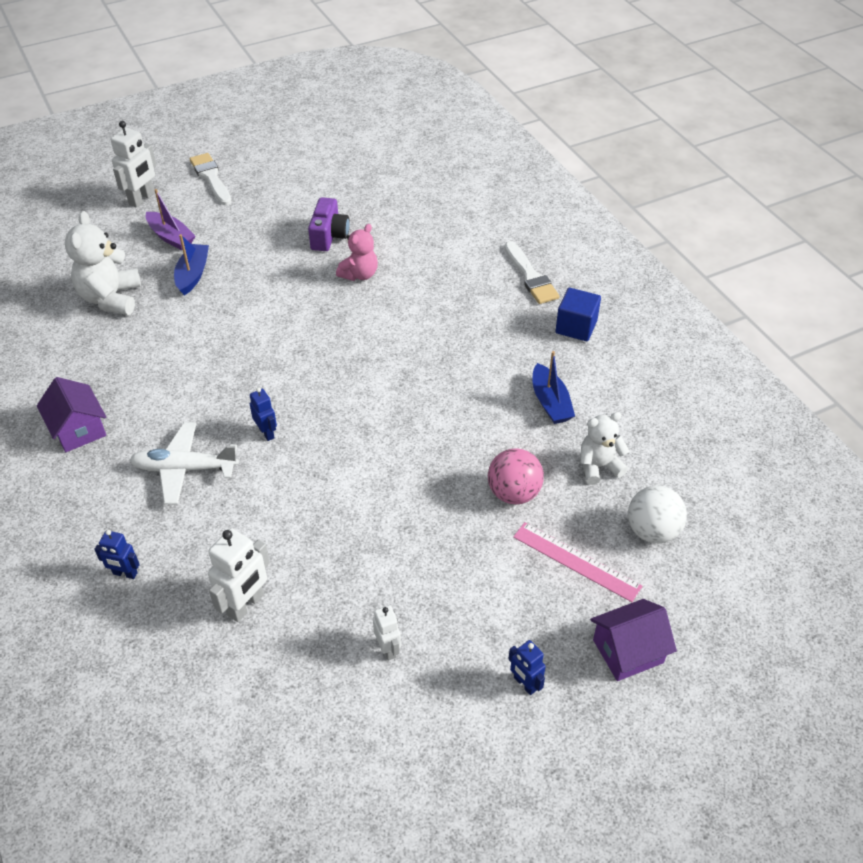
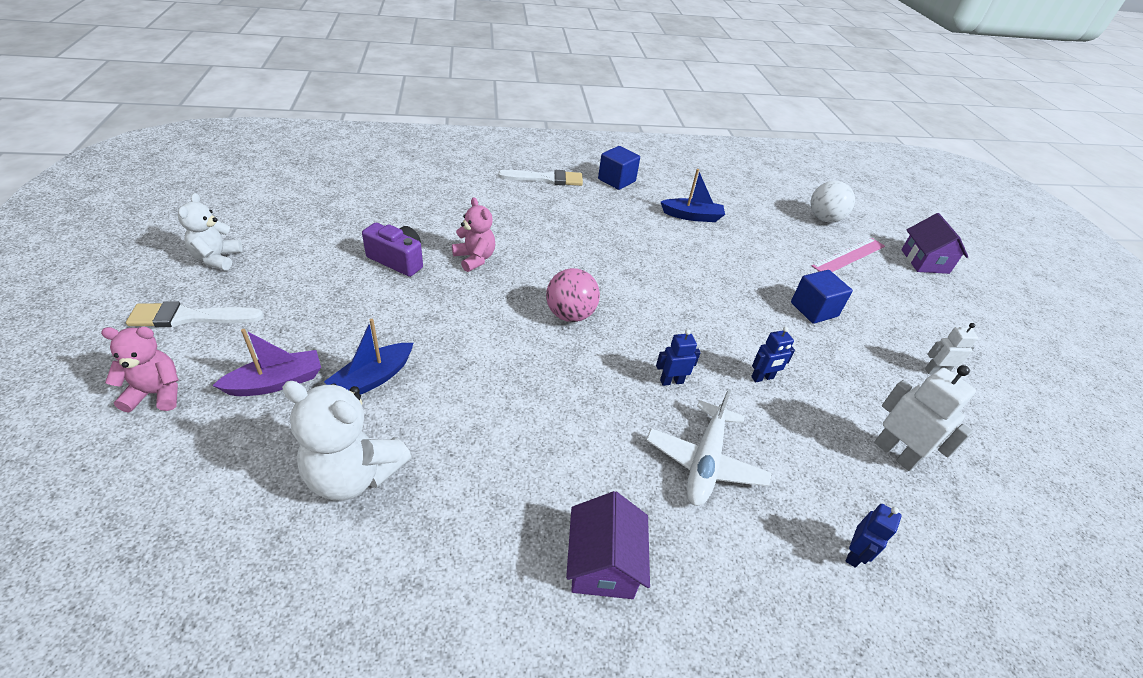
camera: 75 degrees left, 5 degrees down
(78, 429) = (603, 564): purple house -> purple house turned 75 degrees counterclockwise
(142, 199) = (157, 393): white robot -> pink teddy bear
(193, 274) = (372, 379): blue boat -> blue boat turned 75 degrees counterclockwise
(436, 530) = (814, 309): none -> blue cube
(513, 493) = (781, 261): pink ball -> pink ball (570, 315)
(525, 684) = (958, 312): blue robot -> blue robot (762, 378)
(598, 466) = (762, 218): white teddy bear -> white teddy bear (217, 258)

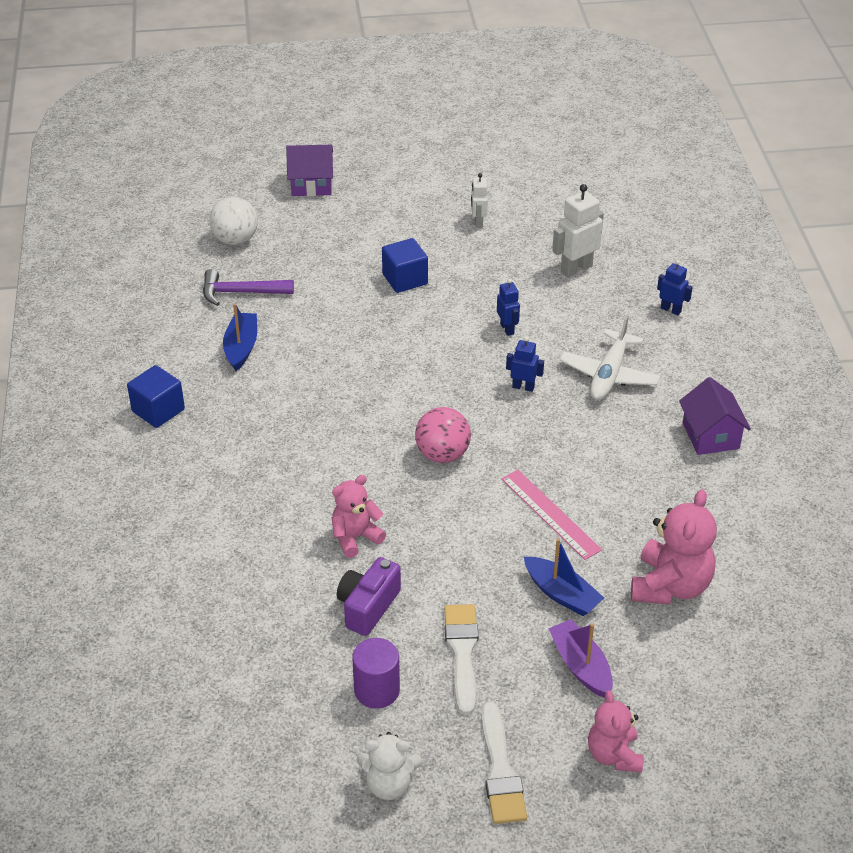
camera: 85 degrees left, 0 degrees up
(310, 259) = (377, 690): none -> purple cylinder
(353, 474) = (670, 586): white teddy bear -> pink teddy bear
(546, 179) = (159, 480): white brush -> white brush (462, 652)
(603, 564) = (710, 436): purple house -> purple house turned 75 degrees clockwise
(671, 381) = (523, 387): blue robot -> blue robot turned 120 degrees clockwise
(705, 462) = (609, 375): white plane -> white plane turned 90 degrees clockwise
(758, 219) = (241, 292): none -> purple hammer
(849, 256) = (308, 236): pink ruler -> pink ruler (550, 514)

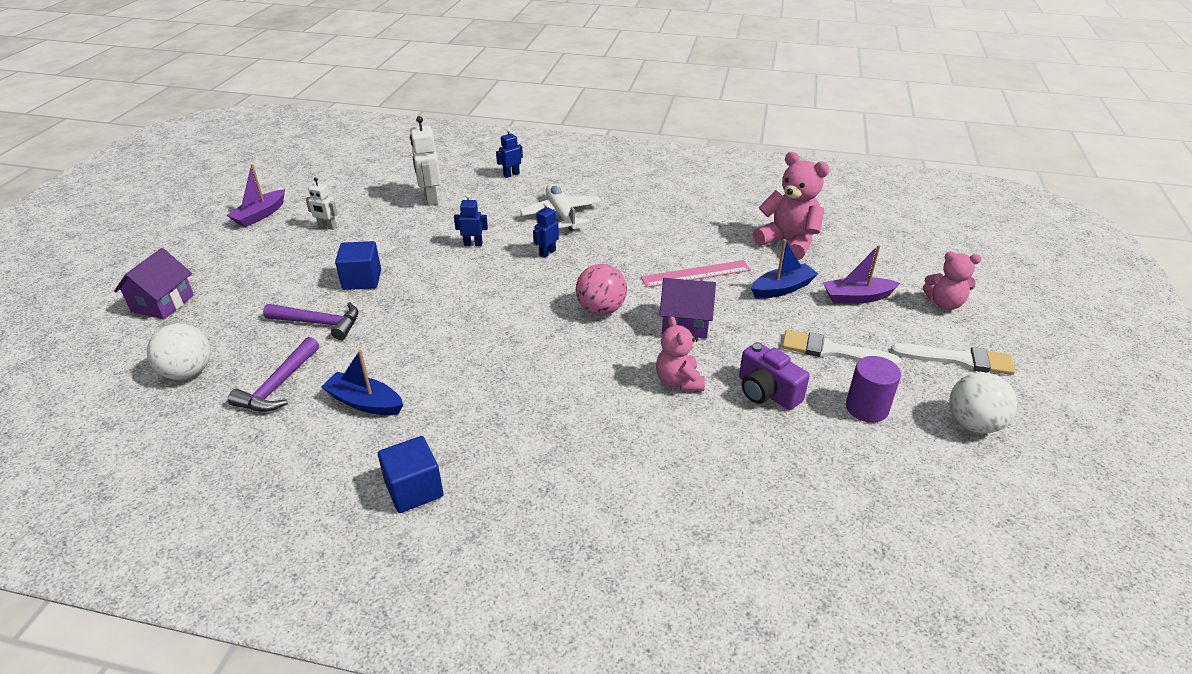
camera: 70 degrees left, 5 degrees down
(328, 280) = (319, 323): none -> purple hammer
(389, 784) = (973, 424): white teddy bear -> white ball
(472, 173) = (260, 215): none -> purple boat
(609, 375) = (561, 214): white plane -> white plane turned 150 degrees counterclockwise
(710, 436) = (650, 192): purple house -> purple house (685, 323)

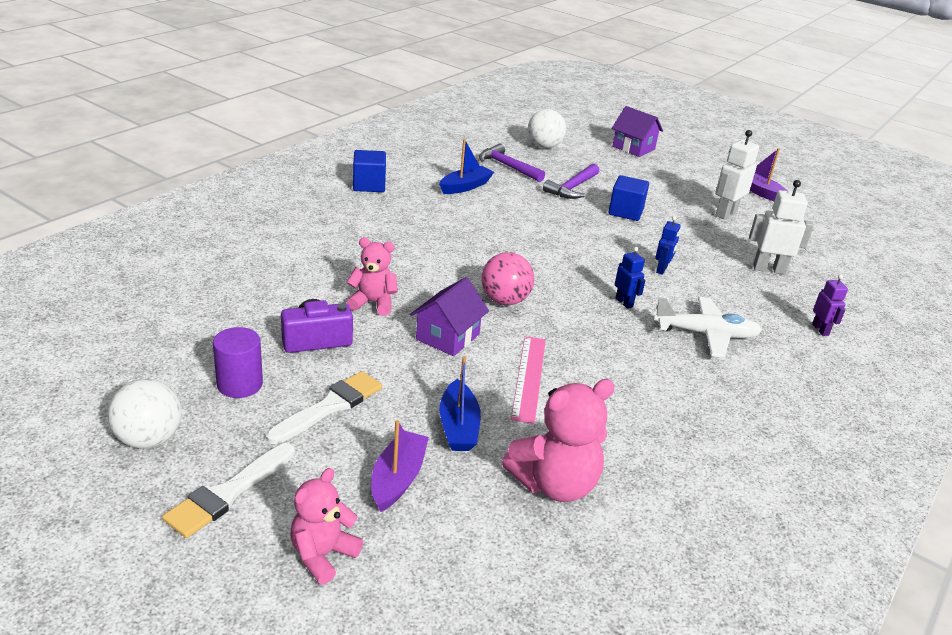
camera: 110 degrees right, 5 degrees down
(327, 227) = (726, 213): white robot -> white robot, size x1.67
(511, 174) = (820, 330): blue robot -> purple robot

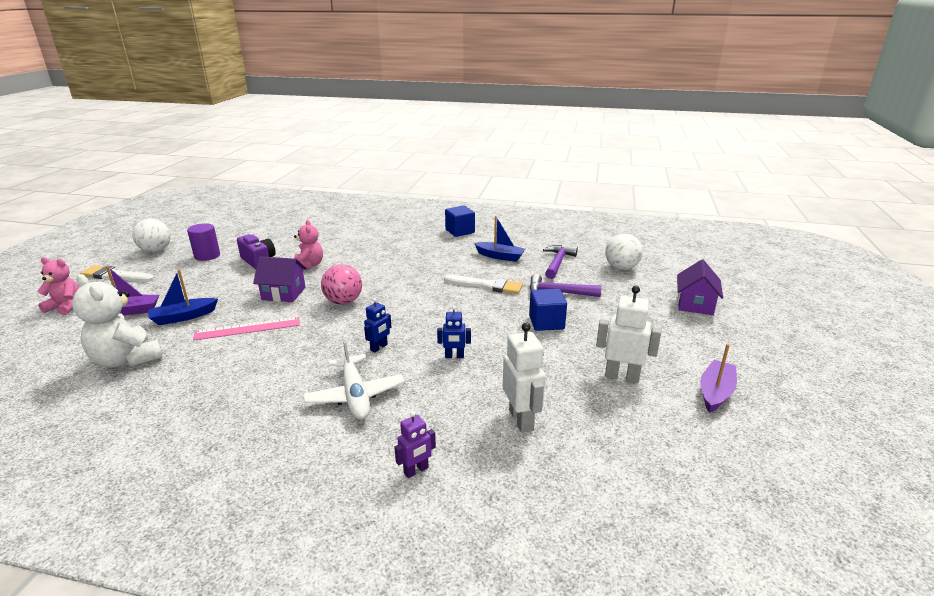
camera: 70 degrees right, 5 degrees down
(330, 406) = (194, 279): white brush -> white brush (487, 286)
(555, 484) = (127, 359): pink teddy bear -> white teddy bear

